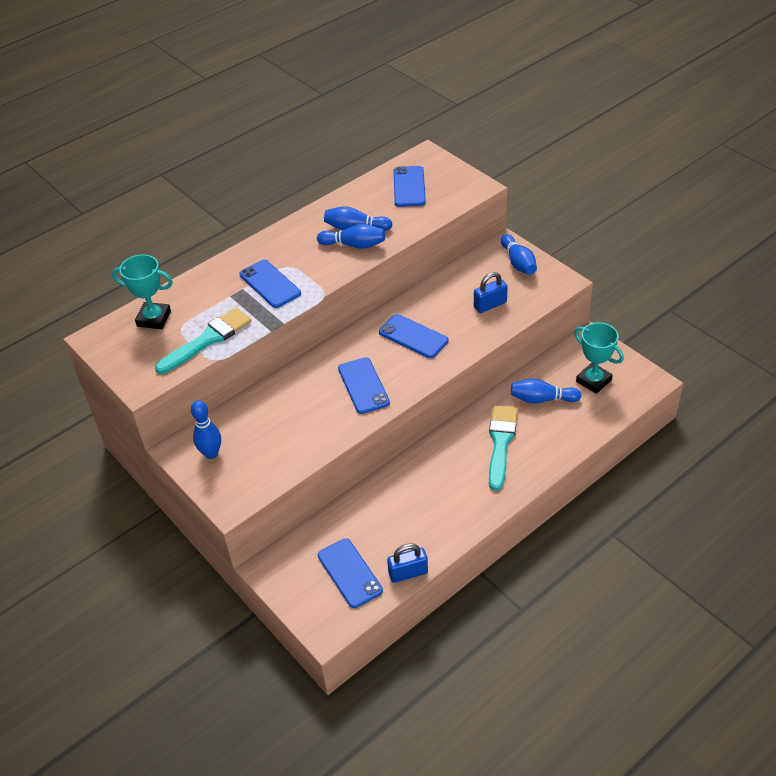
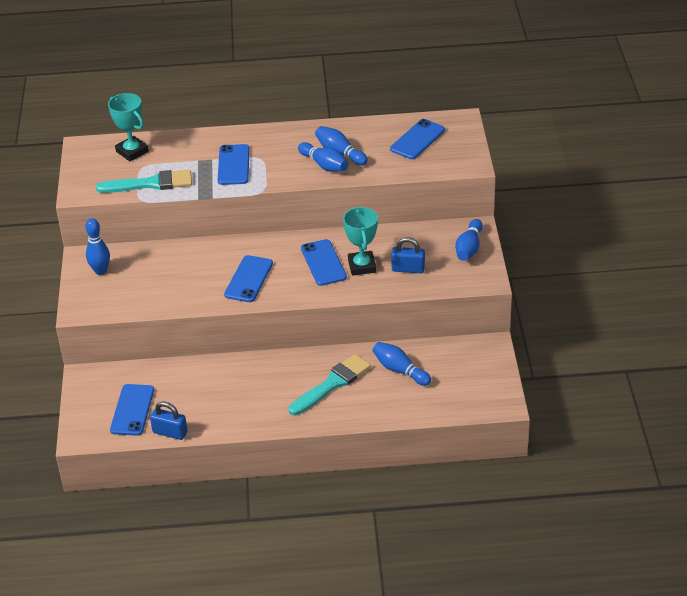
camera: 35 degrees right, 5 degrees down
(593, 381) = (456, 379): turquoise trophy -> turquoise trophy (362, 266)

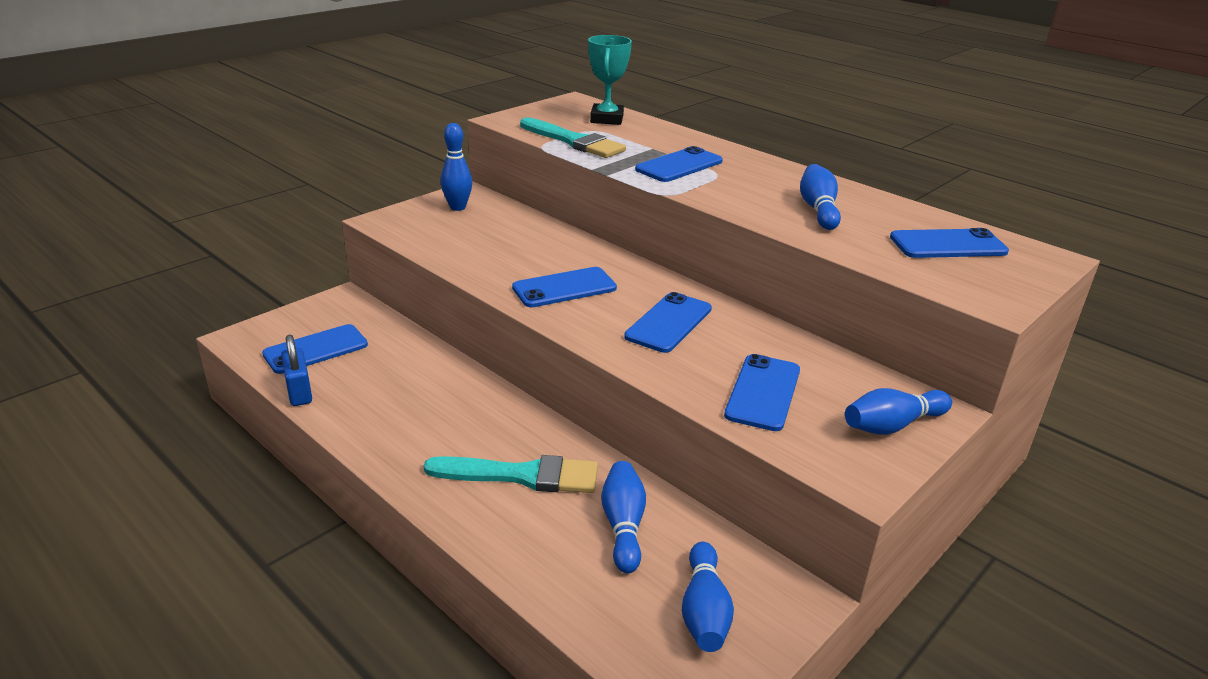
camera: 45 degrees right, 10 degrees down
(324, 165) = (779, 209): blue bowling pin -> blue bowling pin (704, 611)
(362, 266) = (708, 353): turquoise trophy -> none
(408, 269) = (763, 392): blue padlock -> blue phone

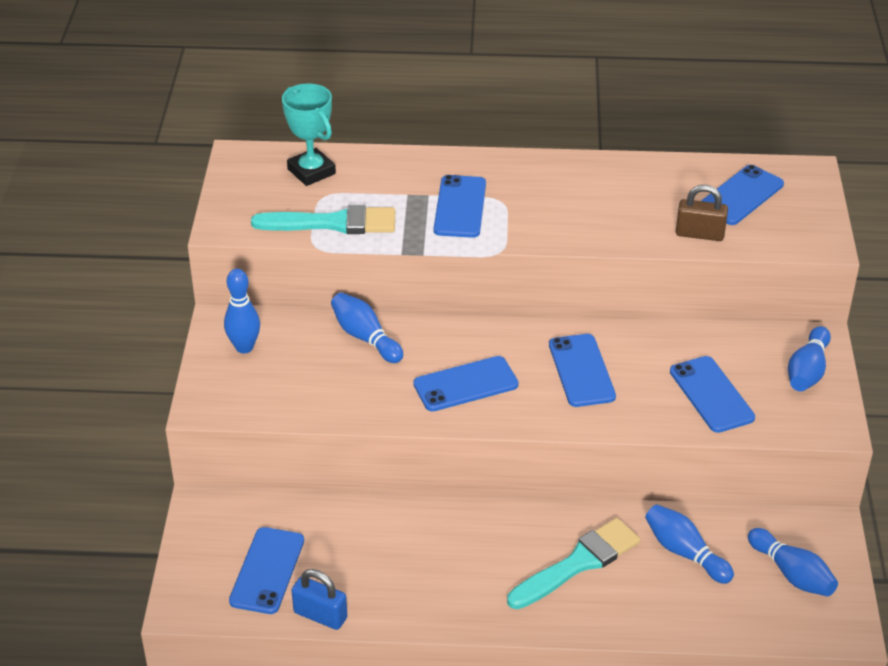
camera: 40 degrees left, 10 degrees up
(564, 288) = (465, 384): blue phone -> blue phone turned 45 degrees clockwise
(818, 209) = (621, 204): blue bowling pin -> blue bowling pin (365, 337)
(865, 249) = (699, 234): none -> brown padlock

